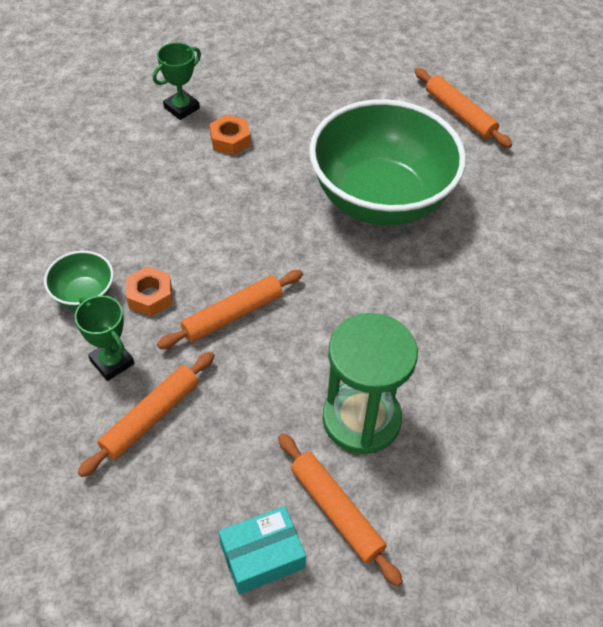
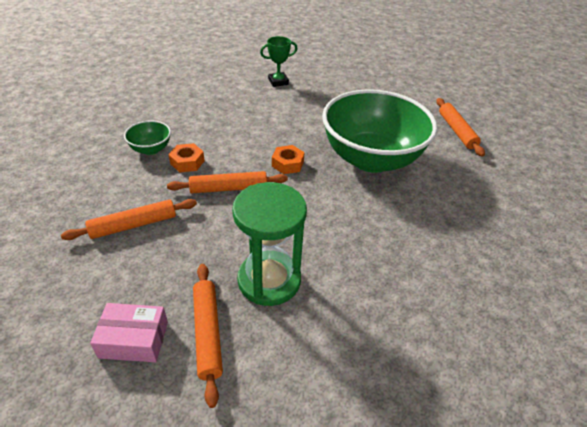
camera: 25 degrees right, 10 degrees down
(112, 362) = (137, 187): green trophy -> none
(230, 140) = (295, 103): orange nut -> orange nut (287, 164)
(262, 556) = (134, 340): turquoise box -> pink box

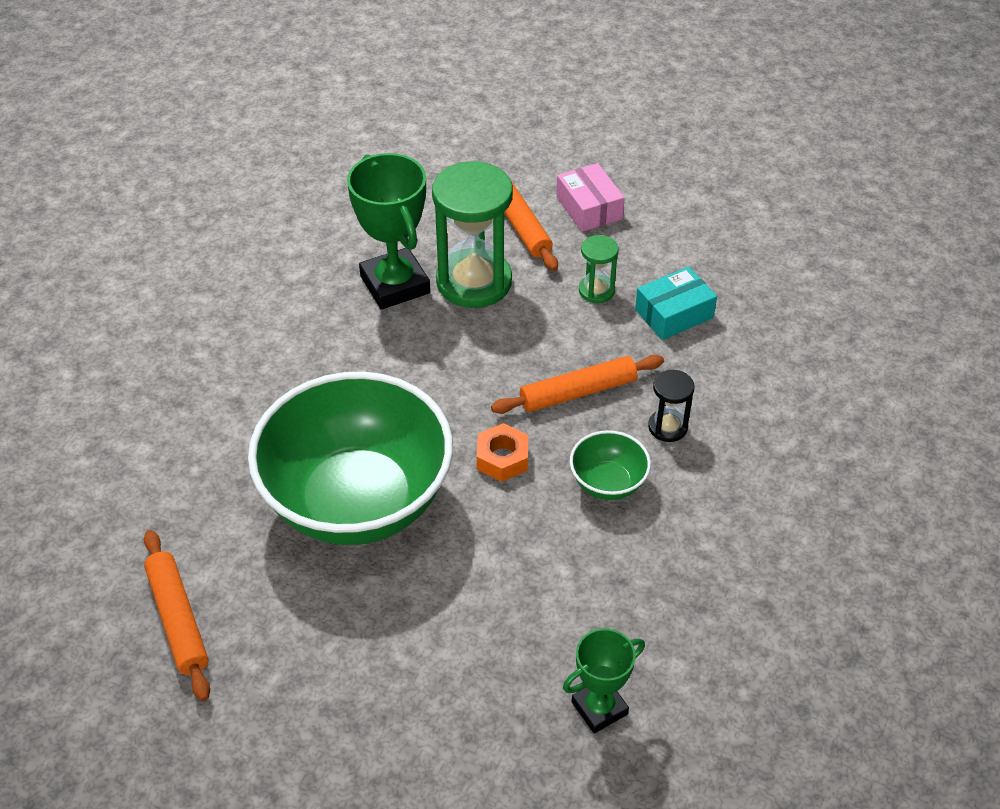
camera: 170 degrees right, 5 degrees up
(134, 225) = (674, 314): orange rolling pin -> turquoise box
(134, 340) = (589, 208): pink box -> pink box turned 75 degrees clockwise
(151, 149) = (743, 441): green bowl -> green bowl (608, 483)
(177, 253) = (596, 291): none -> green hourglass
(187, 162) = (667, 427): orange nut -> black hourglass
(334, 290) = (395, 284): none -> green trophy

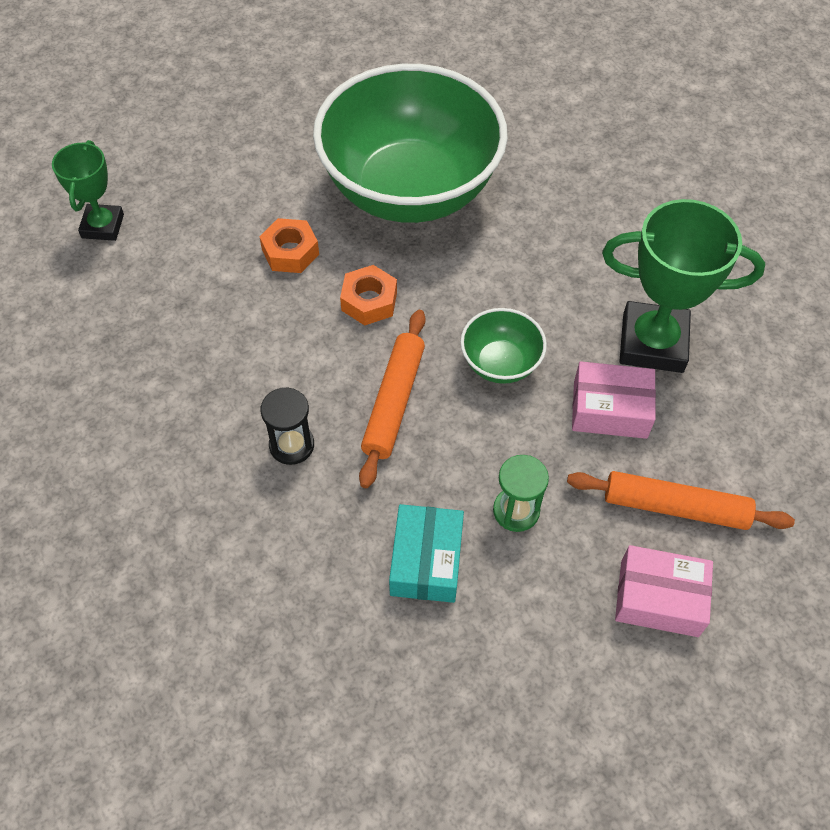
camera: 125 degrees right, 10 degrees up
(178, 619) = (394, 58): orange rolling pin -> none
(474, 282) = (610, 409): green hourglass -> pink box
(500, 541) = (290, 252): none -> orange nut
(608, 483) = (276, 357): green bowl -> green bowl (500, 363)

